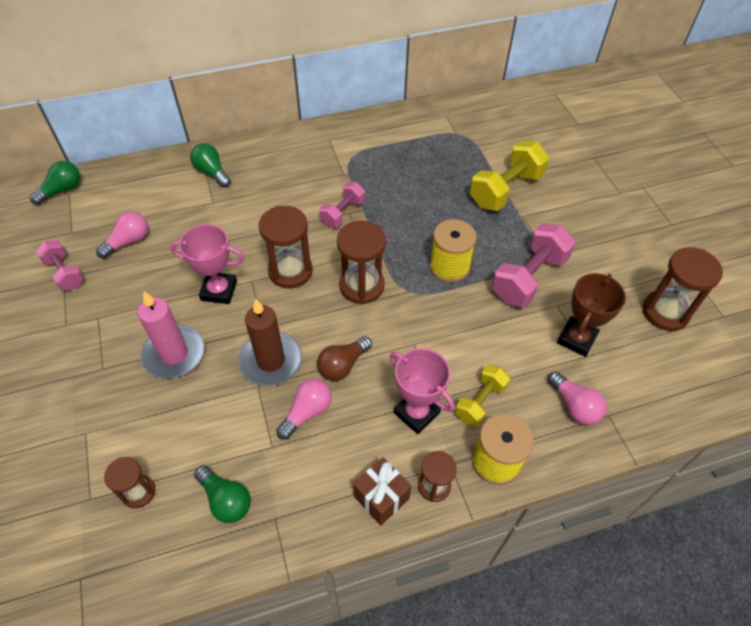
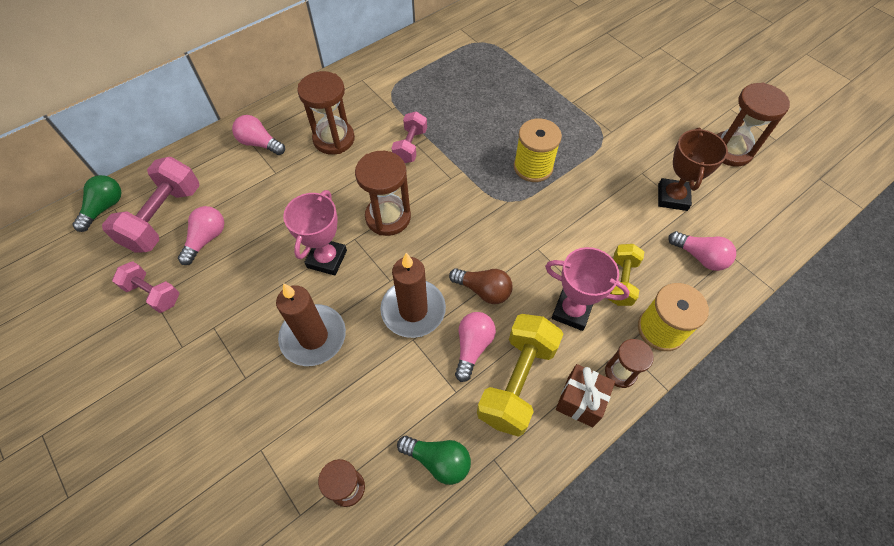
camera: 20 degrees left, 5 degrees up
(174, 354) = (313, 337): pink candle -> brown candle
(212, 172) = (260, 144): green light bulb -> pink light bulb
(219, 291) = (327, 259): pink trophy -> pink trophy turned 60 degrees counterclockwise
(343, 365) = (483, 290): brown light bulb -> brown light bulb turned 90 degrees counterclockwise
(361, 286) = (463, 210): brown hourglass -> brown hourglass (334, 139)
(505, 190) = (547, 82): yellow dumbbell -> yellow dumbbell (517, 382)
(528, 278) = (606, 156): pink dumbbell -> pink dumbbell (164, 218)

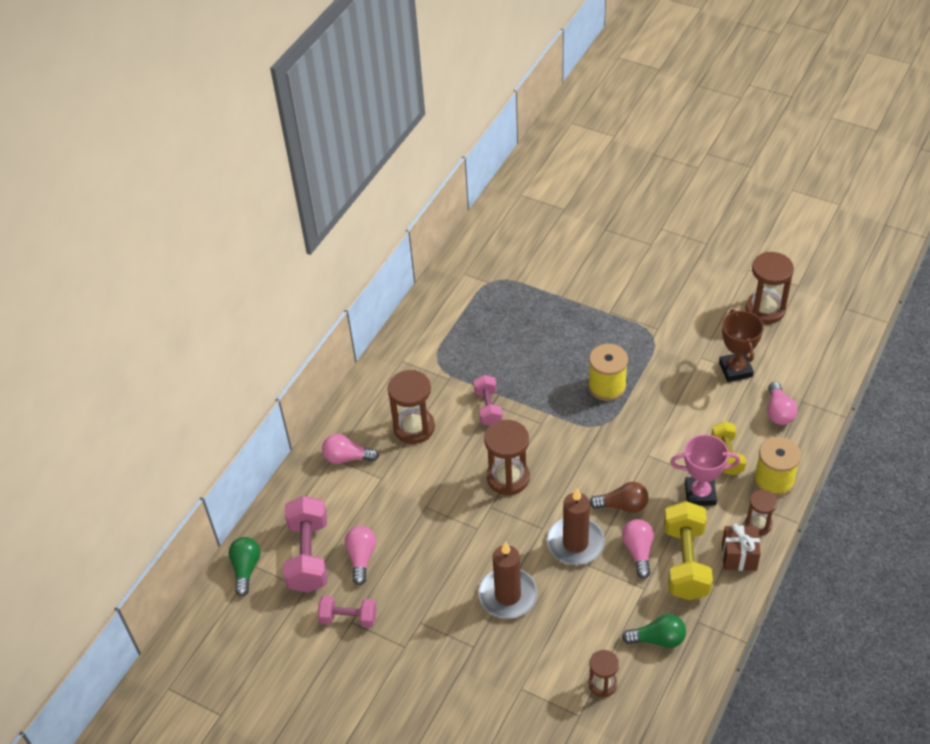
camera: 20 degrees left, 10 degrees down
(327, 259) = (478, 532): pink trophy -> none
(700, 257) = (778, 412): pink light bulb -> pink light bulb turned 75 degrees clockwise

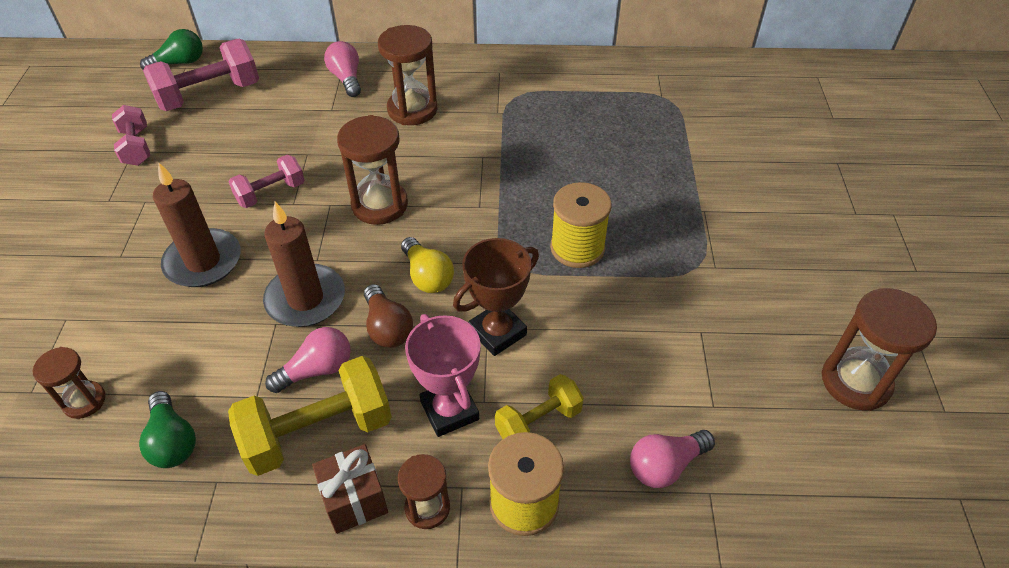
camera: 60 degrees right, 0 degrees up
(361, 558) = (218, 130): pink light bulb -> none
(488, 408) = (475, 155): pink dumbbell -> pink dumbbell (271, 193)
(590, 471) = (427, 276): none -> yellow light bulb
(735, 369) = (708, 381): brown trophy -> brown trophy (497, 332)

